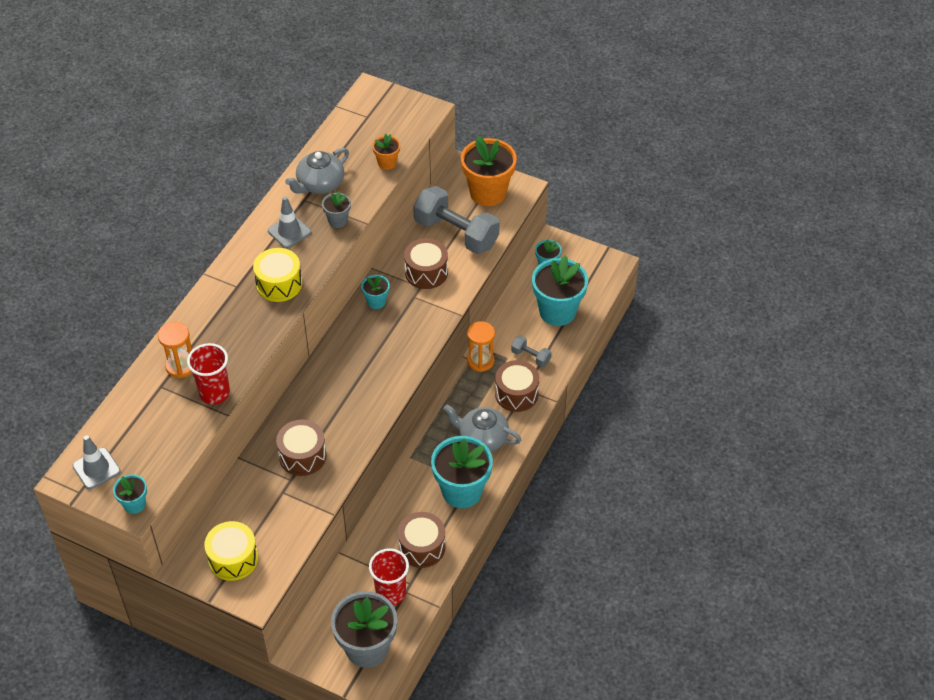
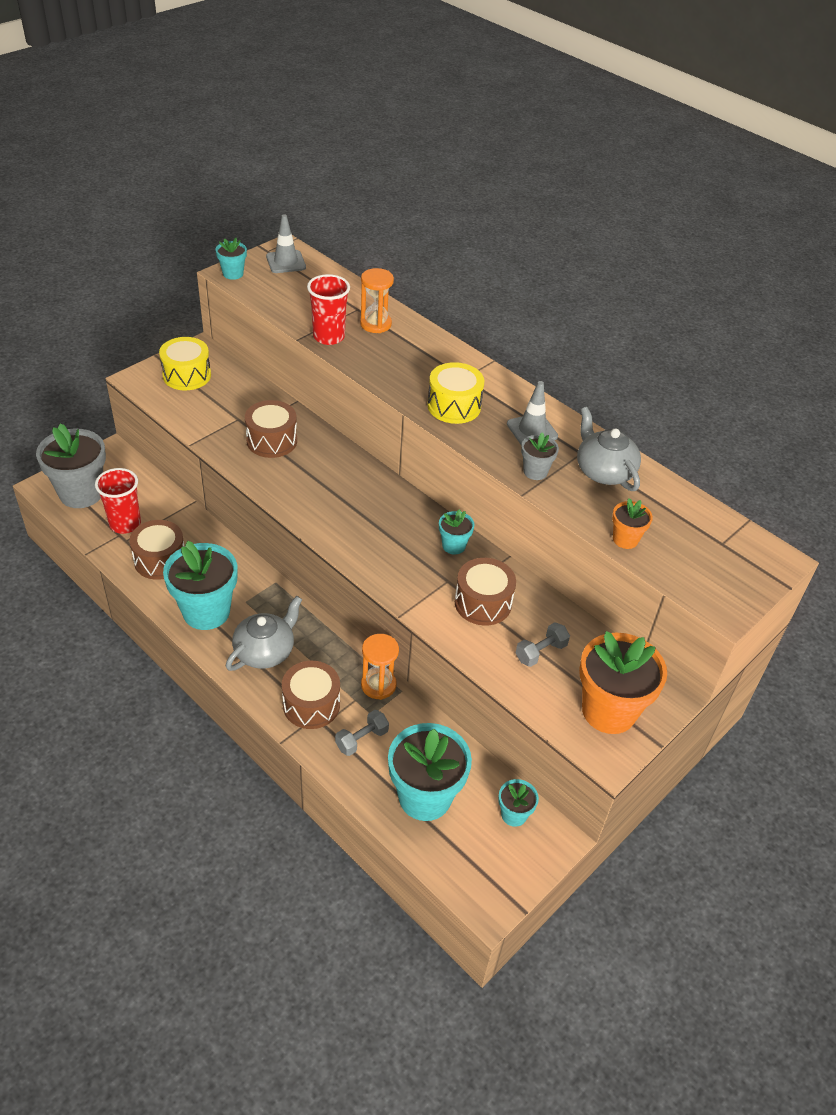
camera: 105 degrees right, 5 degrees down
(456, 233) = (540, 652): grey dumbbell -> grey dumbbell, size x0.45

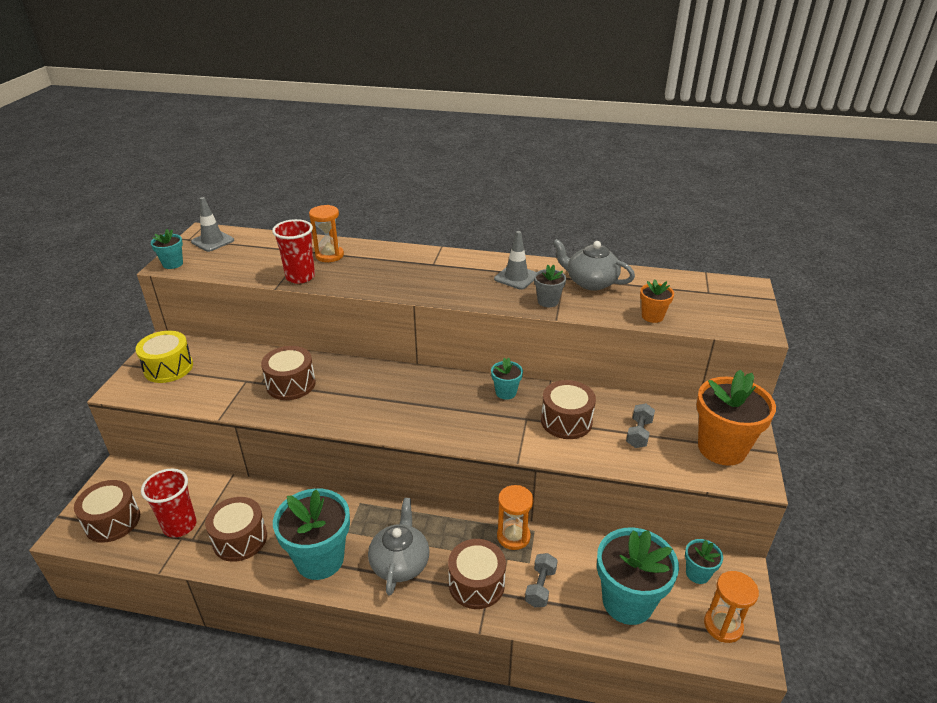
camera: 30 degrees left, 10 degrees down
(81, 493) = (112, 521): grey flower pot -> brown drum
(454, 406) = (445, 284): yellow drum -> none
(490, 868) = (723, 626): none -> orange hourglass

